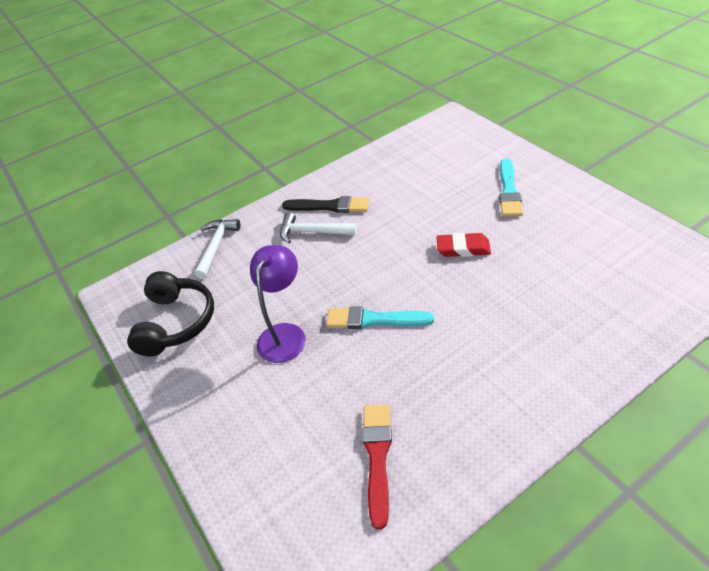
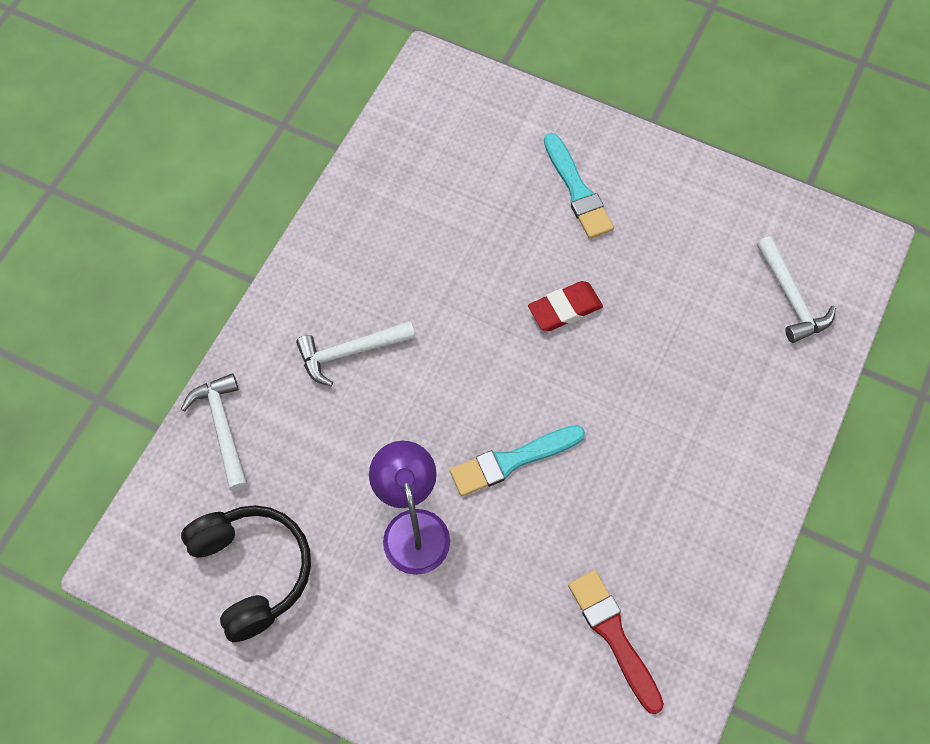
camera: 35 degrees left, 20 degrees up
(330, 206) = (347, 297): black brush -> none
(643, 289) = (791, 298): none -> white hammer

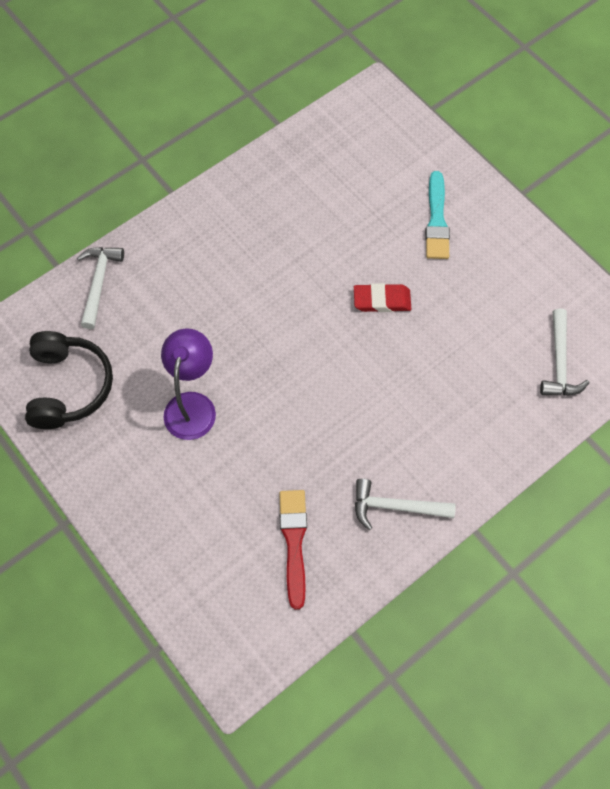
camera: 25 degrees right, 0 degrees up
(349, 352) = (211, 268): white hammer -> white hammer (395, 507)
(512, 461) = (286, 390): turquoise brush -> none

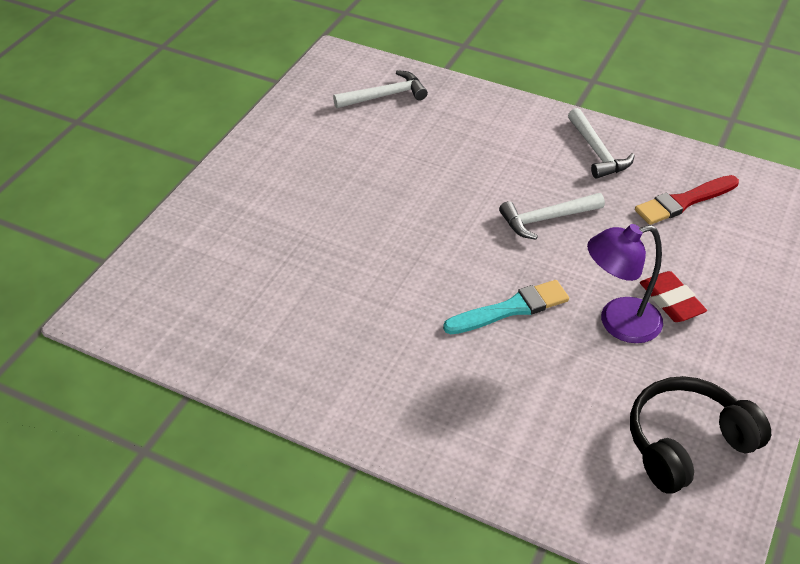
camera: 115 degrees left, 20 degrees down
(99, 282) = (537, 480): white hammer -> white hammer (546, 219)
(382, 300) = (394, 221): red eraser -> red eraser (671, 300)
(436, 220) = (269, 210): turquoise brush -> turquoise brush (511, 309)

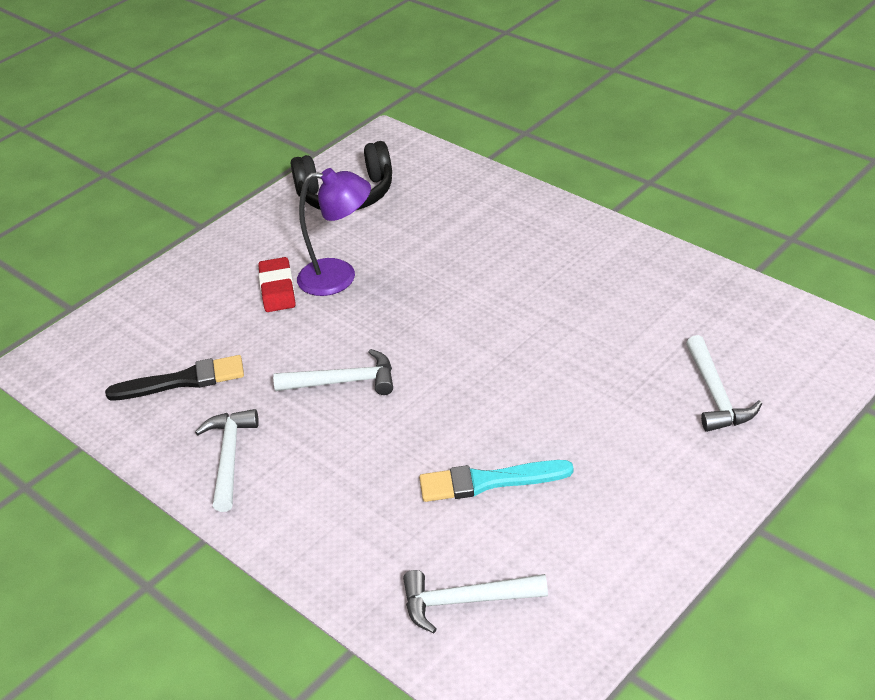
camera: 160 degrees left, 5 degrees down
(228, 249) = (716, 395): none -> white hammer
(511, 309) = (431, 300): turquoise brush -> turquoise brush (488, 481)
(684, 201) = (183, 380): red brush -> black brush

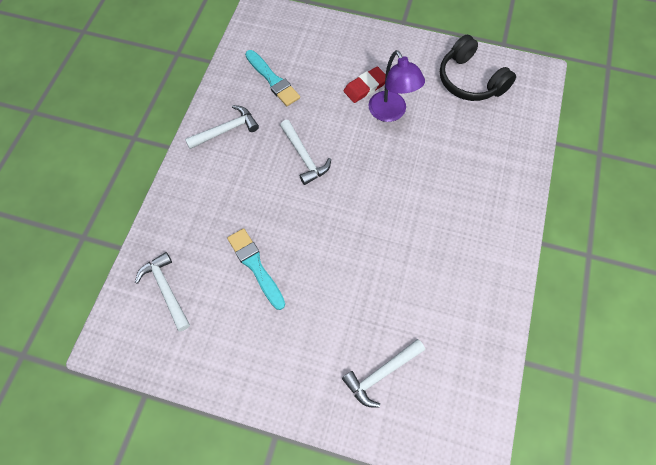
camera: 60 degrees right, 25 degrees up
(183, 380) = (273, 80): black brush -> turquoise brush

